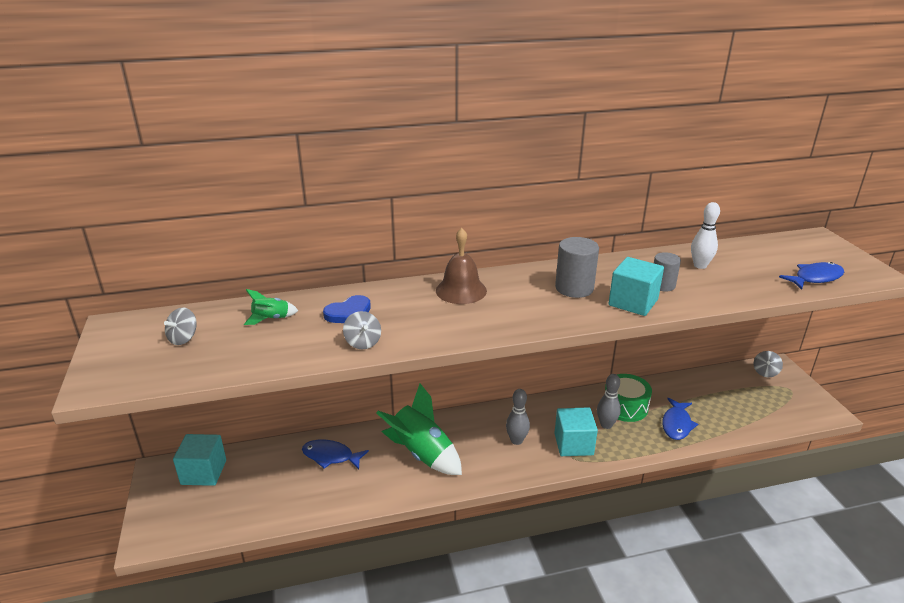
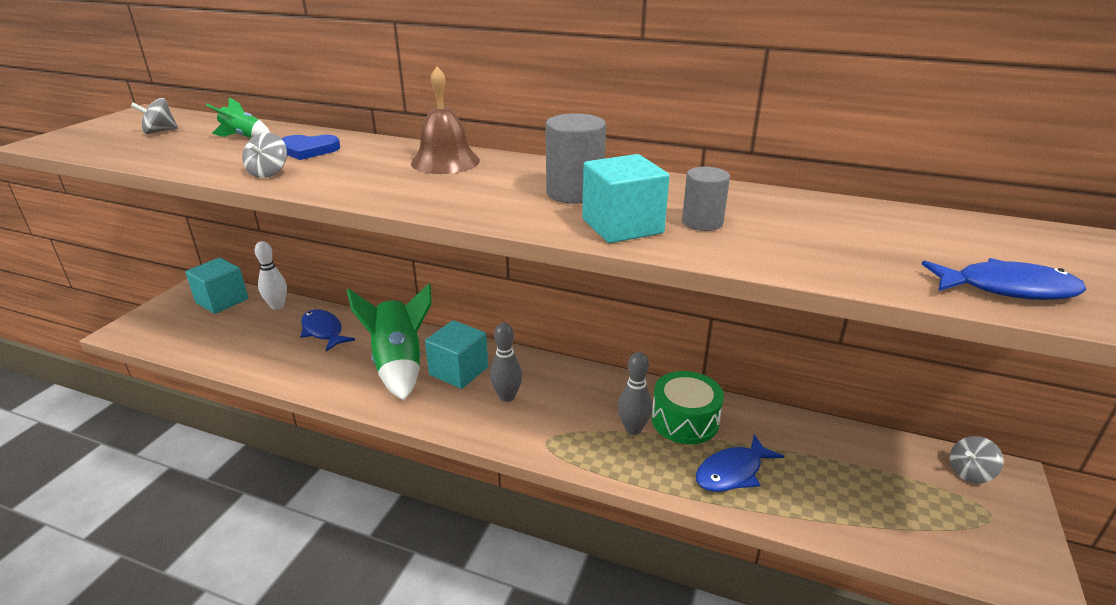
camera: 35 degrees right, 0 degrees up
(573, 444) = (565, 430): turquoise cube -> turquoise cube (459, 371)
(700, 265) = (806, 219): white bowling pin -> white bowling pin (277, 306)

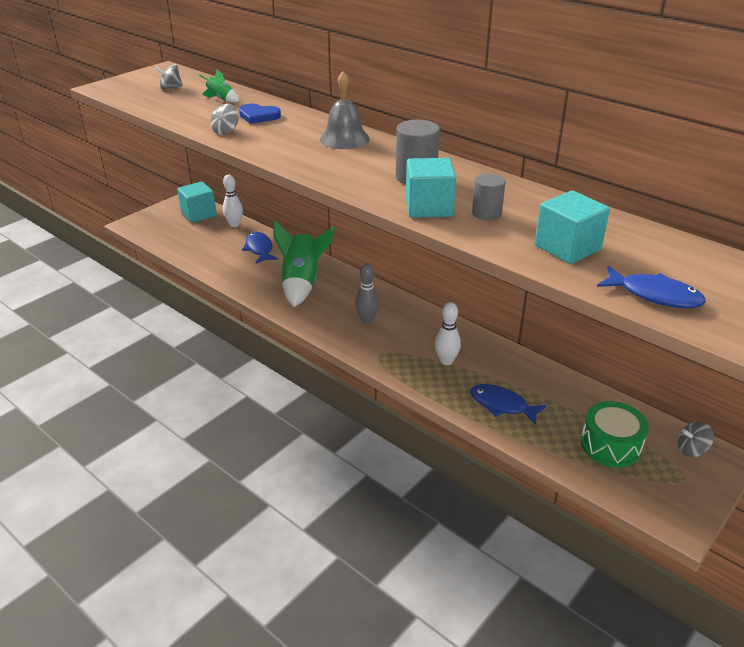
camera: 20 degrees right, 5 degrees up
(445, 161) = (344, 139): brown bell -> grey bell
(459, 371) = (341, 296): turquoise cube -> turquoise cube (567, 247)
(633, 429) = (446, 361): grey bowling pin -> white bowling pin
(685, 420) = (488, 364): green drum -> green drum (610, 445)
(732, 472) = (502, 405): blue fish -> blue fish turned 45 degrees clockwise

